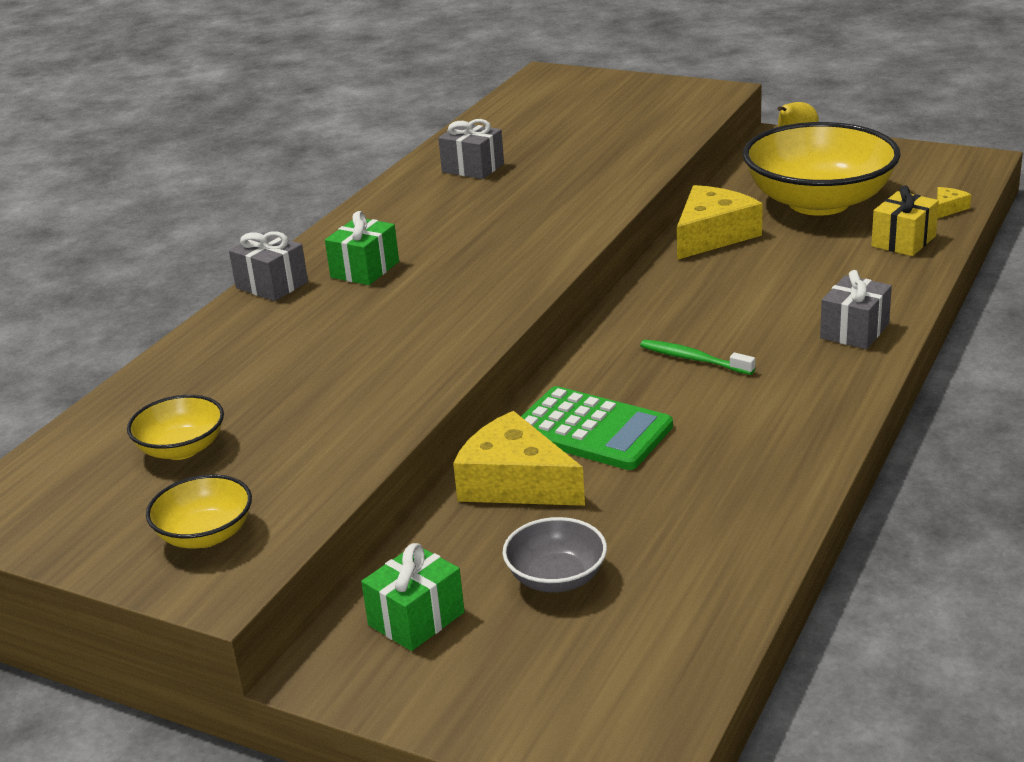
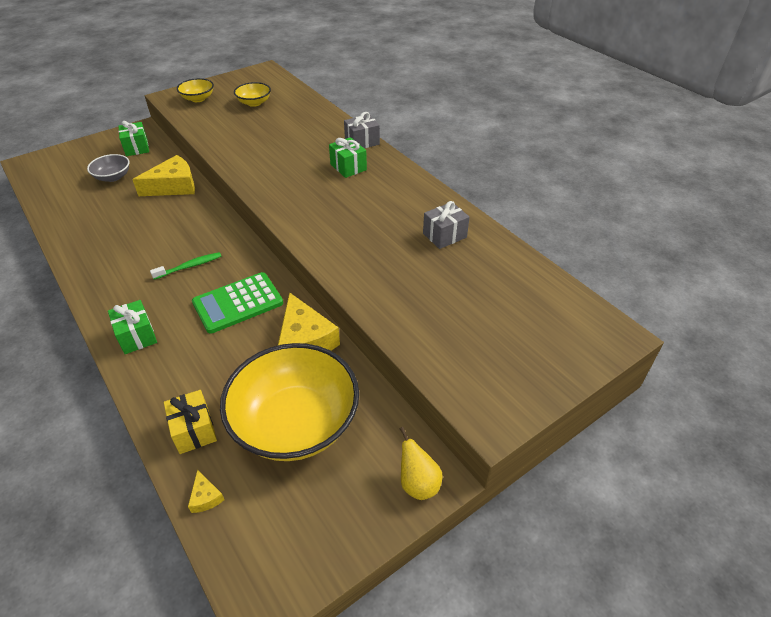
camera: 115 degrees right, 15 degrees up
(591, 430) = (179, 215): green calculator -> green calculator (238, 303)
(854, 331) = (137, 336): grey gift -> green gift

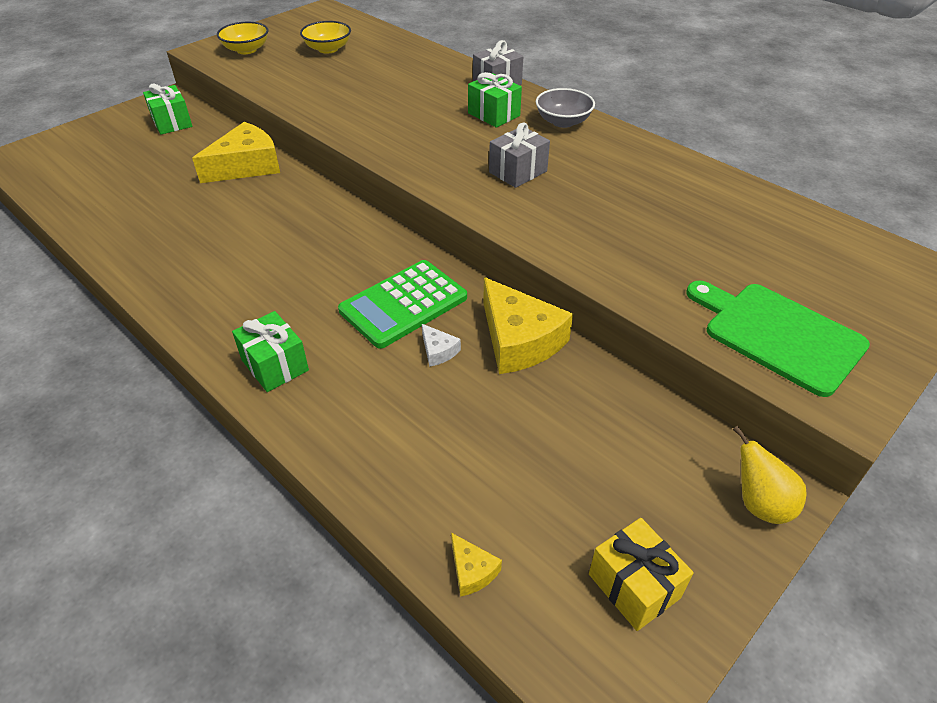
camera: 10 degrees left, 0 degrees up
(113, 177) = (152, 162): grey bowl -> grey bowl (563, 122)
(189, 266) = (313, 265): green toothbrush -> none
(194, 430) = (414, 481): yellow gift -> yellow gift (634, 586)
(247, 340) = (438, 351): none -> white cheese
(295, 423) = (555, 450): yellow bowl -> none
(444, 235) = (662, 183): grey gift -> grey gift (518, 172)
(470, 363) = (778, 334): none -> green cutting board

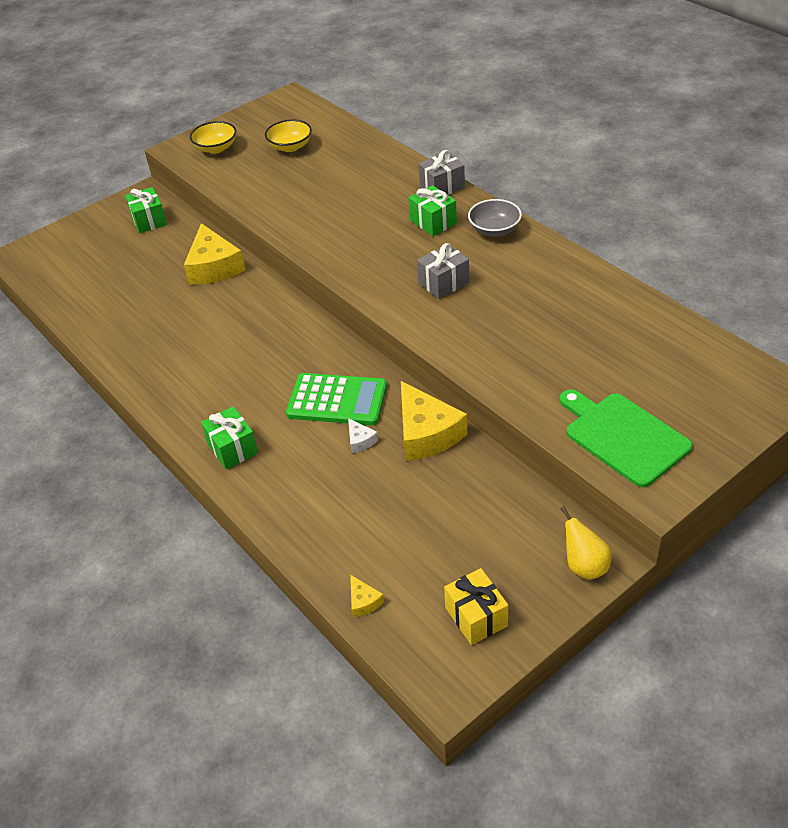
camera: 10 degrees right, 0 degrees up
(246, 166) = (214, 267): yellow cheese -> yellow cheese turned 105 degrees clockwise
(403, 304) = (337, 400): green calculator -> green calculator turned 135 degrees counterclockwise

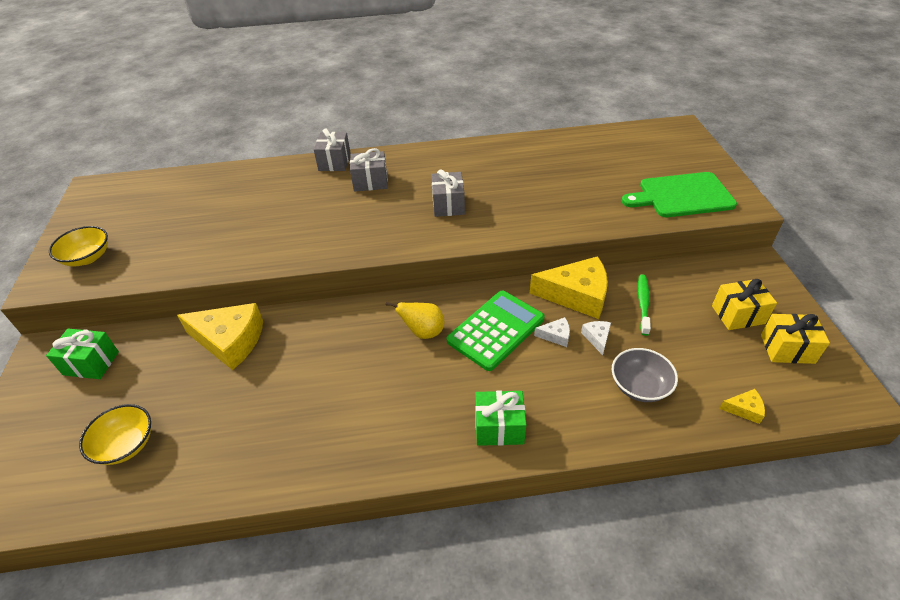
camera: 60 degrees left, 0 degrees up
(290, 147) = (162, 213): yellow bowl -> yellow bowl (126, 445)
(379, 469) = (597, 338): none -> white cheese
(433, 222) = (370, 182): green gift -> grey gift
(454, 485) = (643, 304): none -> green toothbrush
(494, 230) = (416, 160): grey bowl -> grey bowl (639, 386)
(498, 563) = (738, 315): none -> yellow gift
(584, 566) = (760, 275): yellow pear -> yellow pear (423, 332)

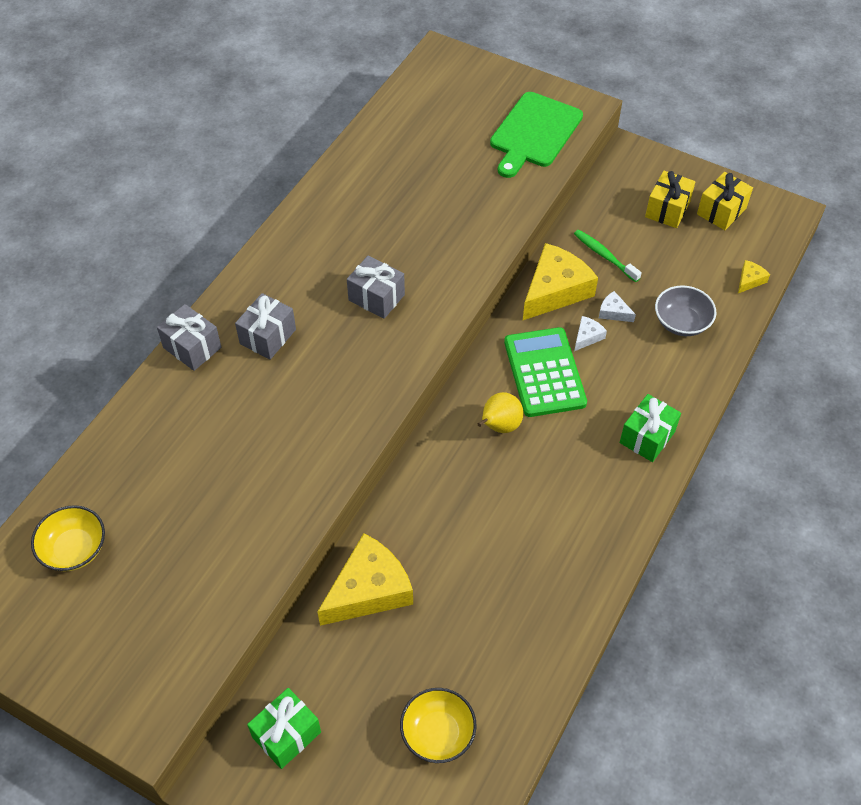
camera: 55 degrees left, 10 degrees up
(87, 257) = (135, 665): yellow bowl -> yellow bowl (74, 549)

